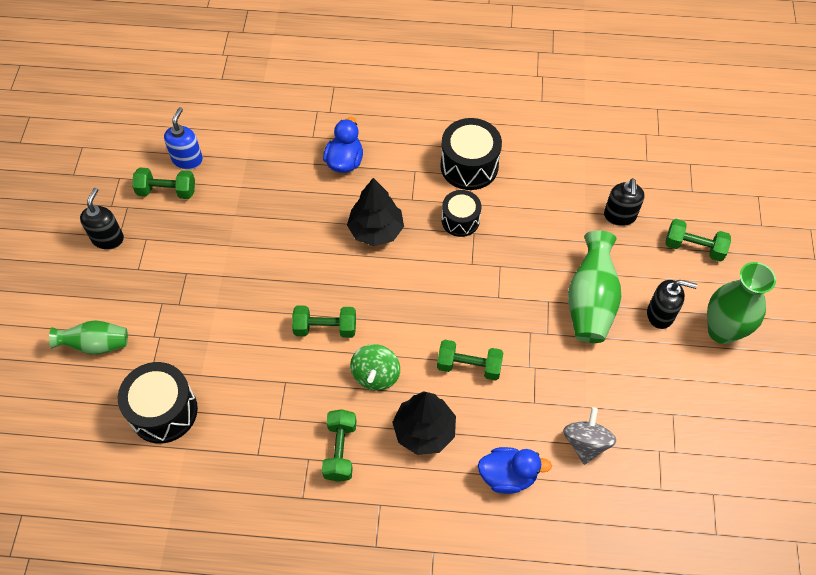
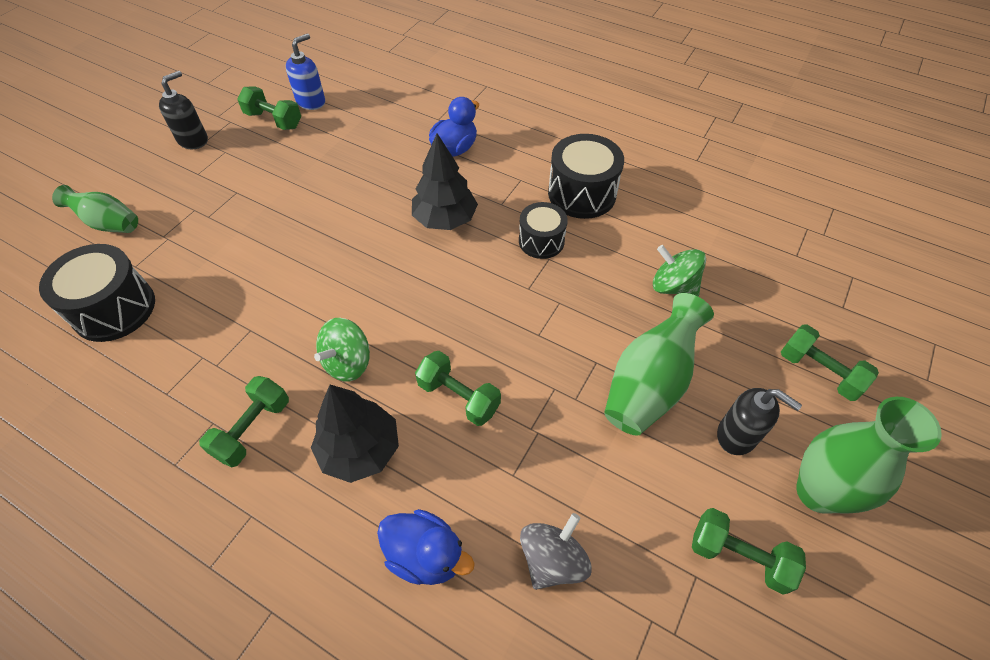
camera: 25 degrees right, 5 degrees down
(325, 328) = (329, 292): green dumbbell -> green dumbbell (739, 556)
(573, 220) = (673, 286): none -> green spinning top
(619, 216) = (734, 302): black soap dispenser -> none

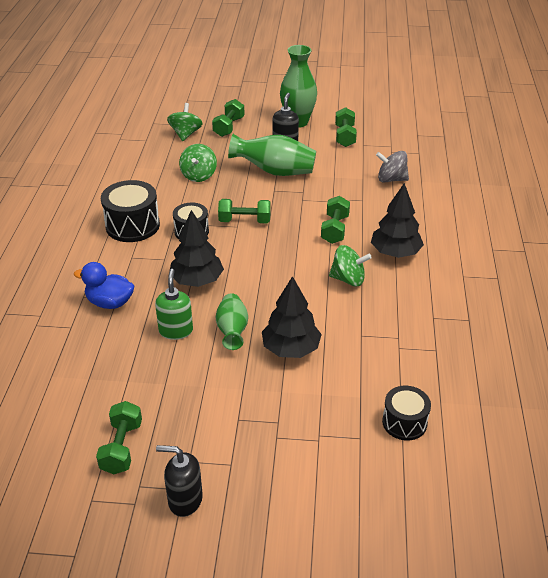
camera: 115 degrees left, 15 degrees down
(108, 223) = (332, 492): green vase -> green vase (232, 331)
(114, 309) = (404, 422): black drum -> black drum, size x0.64
(252, 429) = (421, 298): green dumbbell -> green dumbbell (244, 221)
(283, 259) = (290, 349): none -> black tree
(311, 102) = (77, 432): blue soap dispenser -> none
(379, 183) = (176, 330): none -> green soap dispenser
(426, 555) = (424, 213): blue duck -> none
(805, 306) = (185, 134): none -> green spinning top

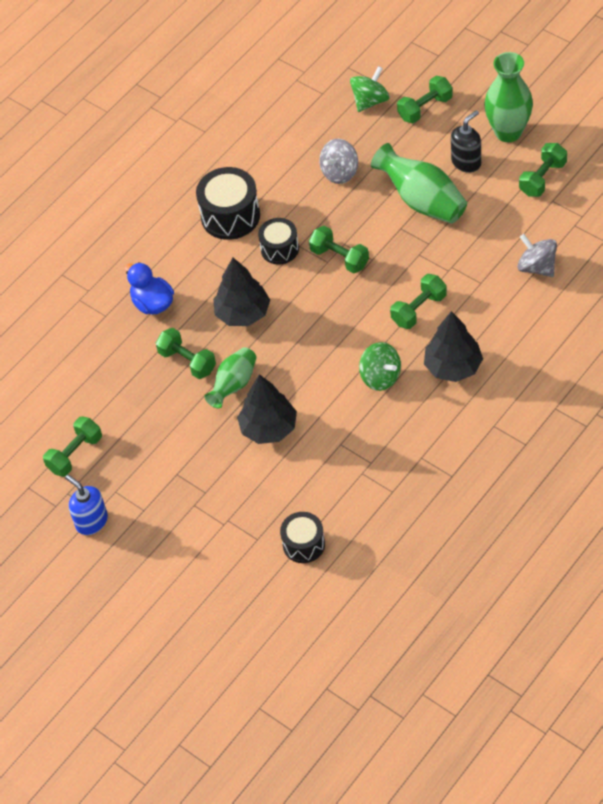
camera: 40 degrees right, 15 degrees up
(176, 330) = (187, 361): green soap dispenser -> green dumbbell
(185, 500) = (91, 521): black soap dispenser -> blue soap dispenser
(199, 175) = (340, 172): green spinning top -> grey spinning top

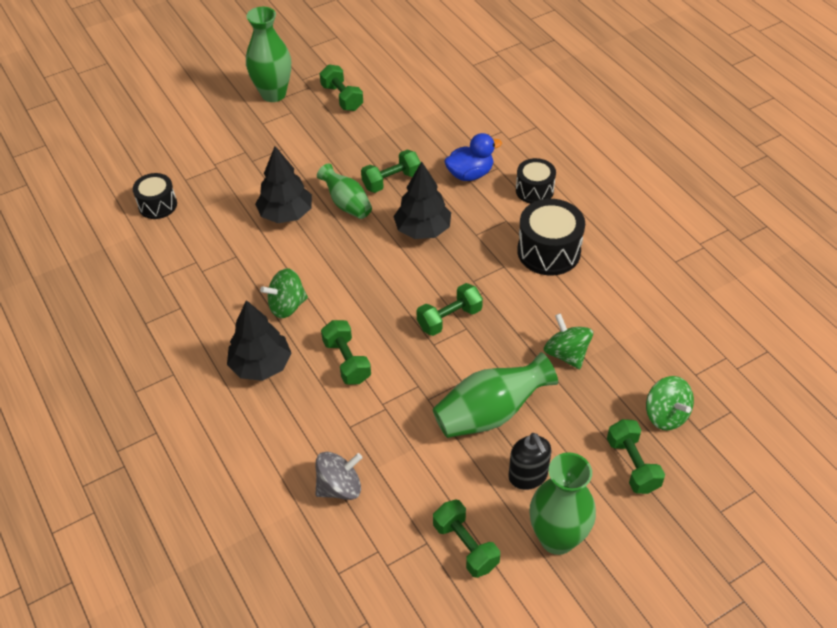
camera: 105 degrees right, 5 degrees down
(91, 521) = (273, 94): blue soap dispenser -> green vase
(279, 249) = (486, 276): black drum -> black drum (534, 190)
(340, 172) = (566, 354): grey spinning top -> green spinning top

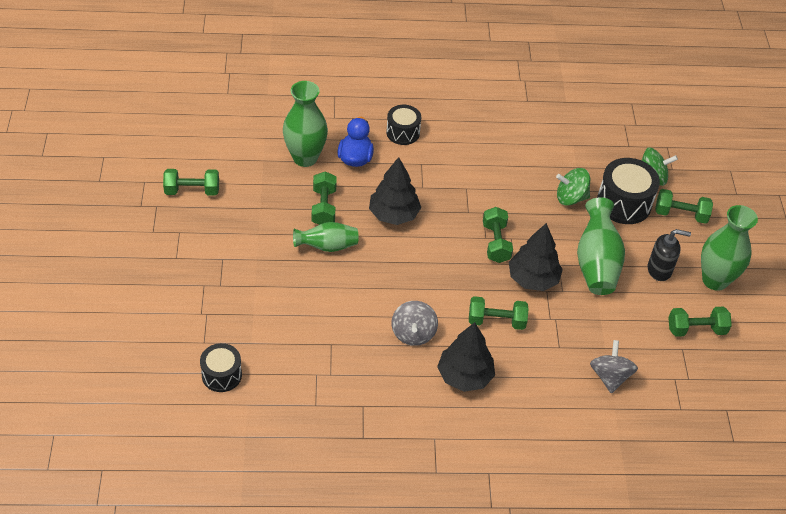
camera: 65 degrees left, 0 degrees up
(273, 94) = (143, 233): green vase -> green vase (305, 158)
(286, 214) = (307, 290): black tree -> black tree (533, 279)
(287, 306) = (413, 333): green spinning top -> grey spinning top
(548, 251) = (470, 157): black drum -> black drum (624, 203)

